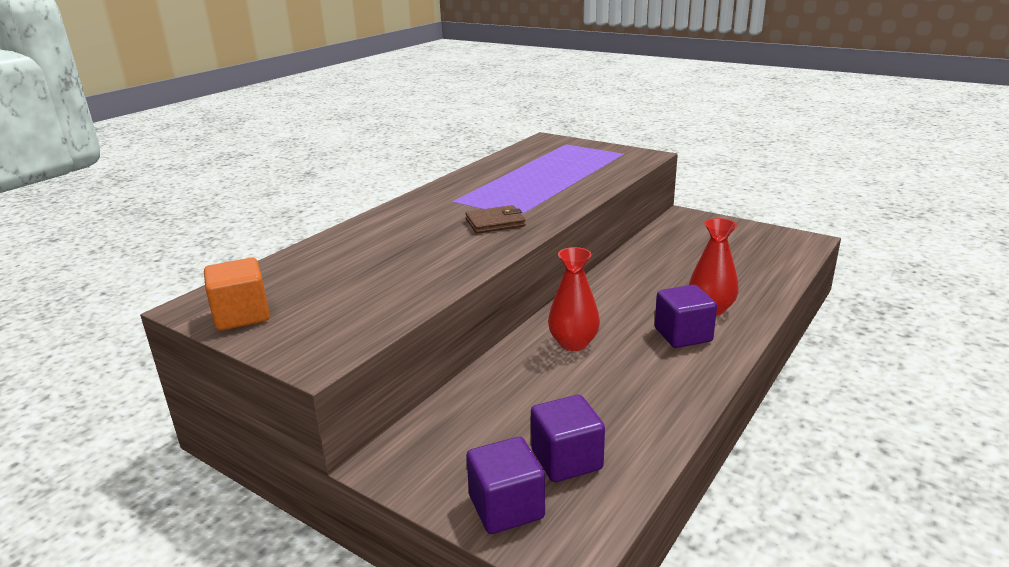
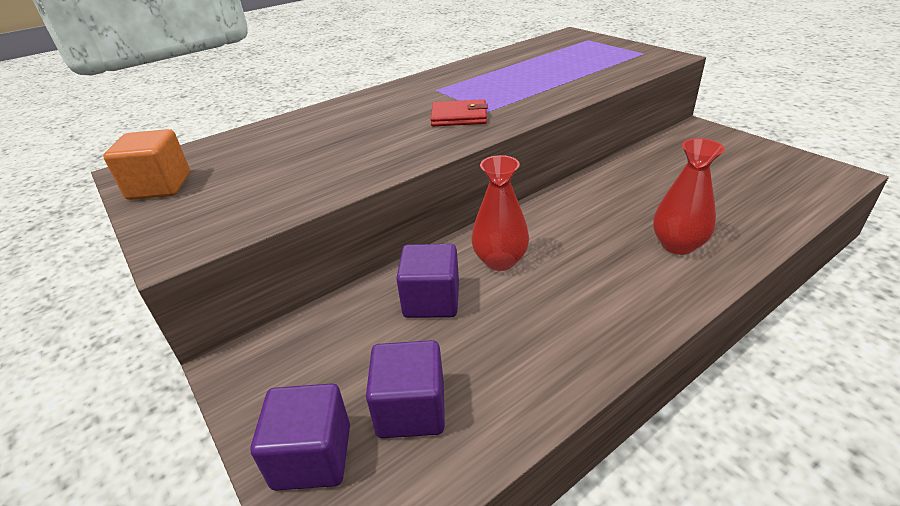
camera: 20 degrees right, 10 degrees up
(495, 223) = (459, 117): brown wallet -> red wallet
(683, 335) = (628, 273): purple cube -> purple cube (431, 300)

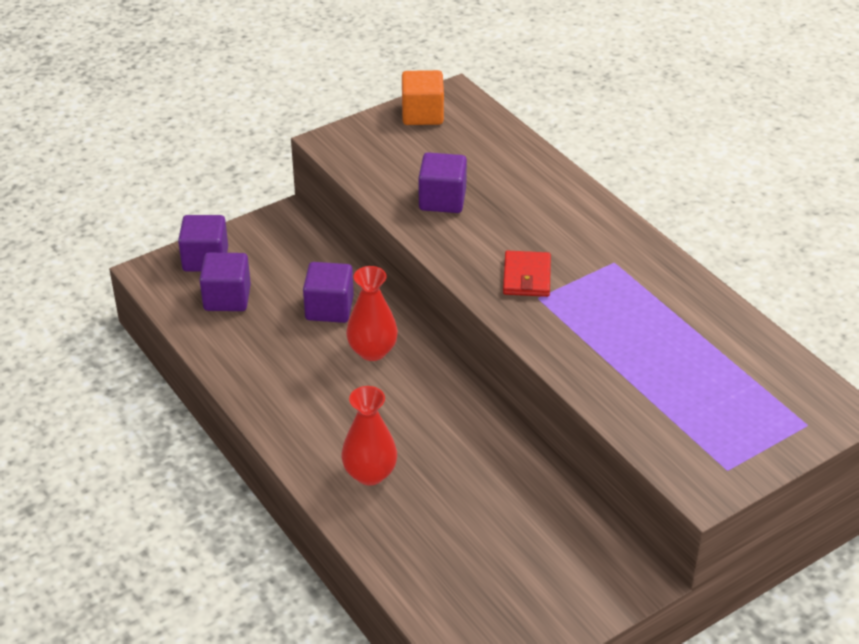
camera: 90 degrees right, 5 degrees up
(334, 162) = (442, 200): none -> purple cube

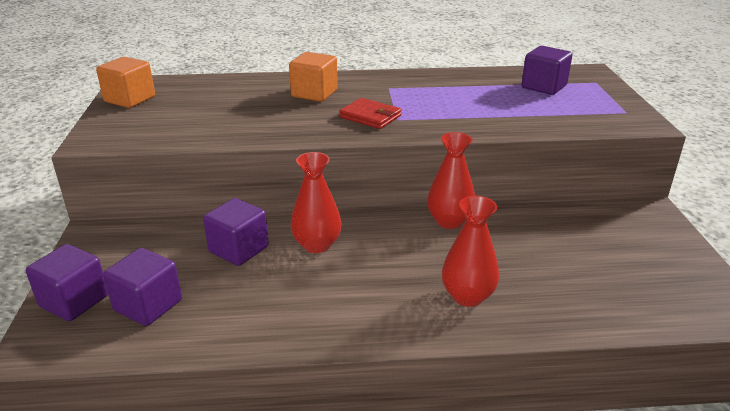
camera: 60 degrees left, 10 degrees down
(442, 200) = (241, 120): purple cube -> purple cube (544, 87)
(482, 423) = (449, 221): none -> red vase
(546, 217) = (314, 93): none -> orange cube

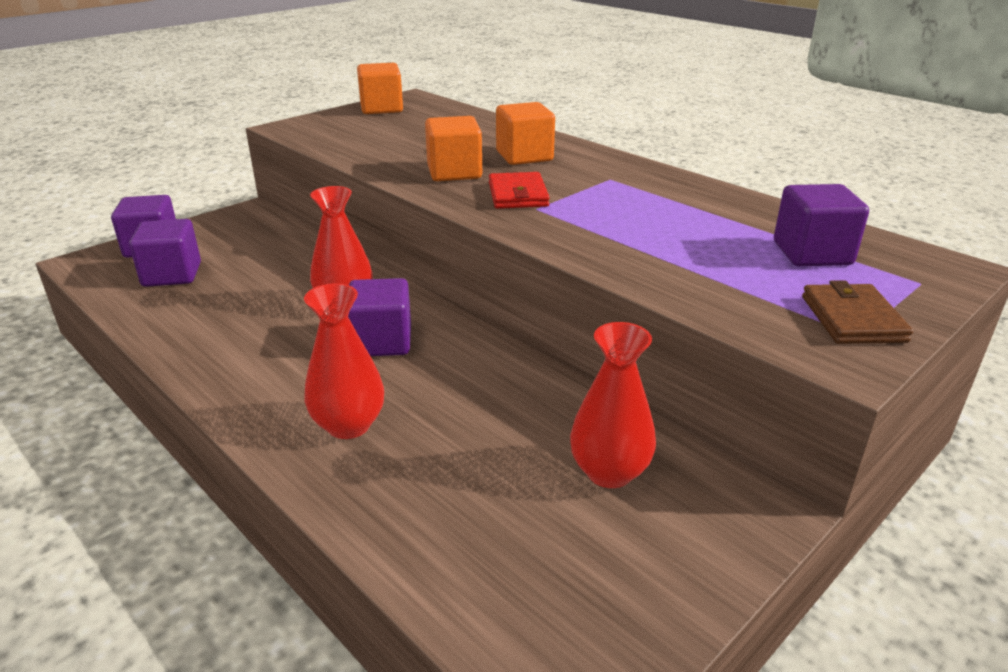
camera: 50 degrees right, 0 degrees up
(239, 249) = (293, 273): purple cube -> purple cube (381, 342)
(302, 120) = (454, 172): none -> orange cube
(449, 221) = (490, 357): red vase -> red vase (609, 472)
(612, 107) = (853, 319): none -> brown wallet

